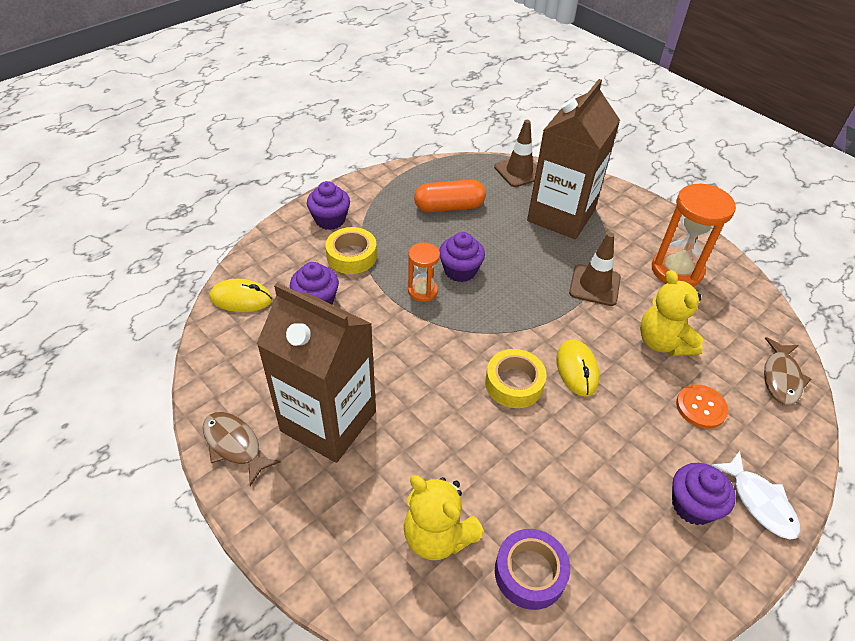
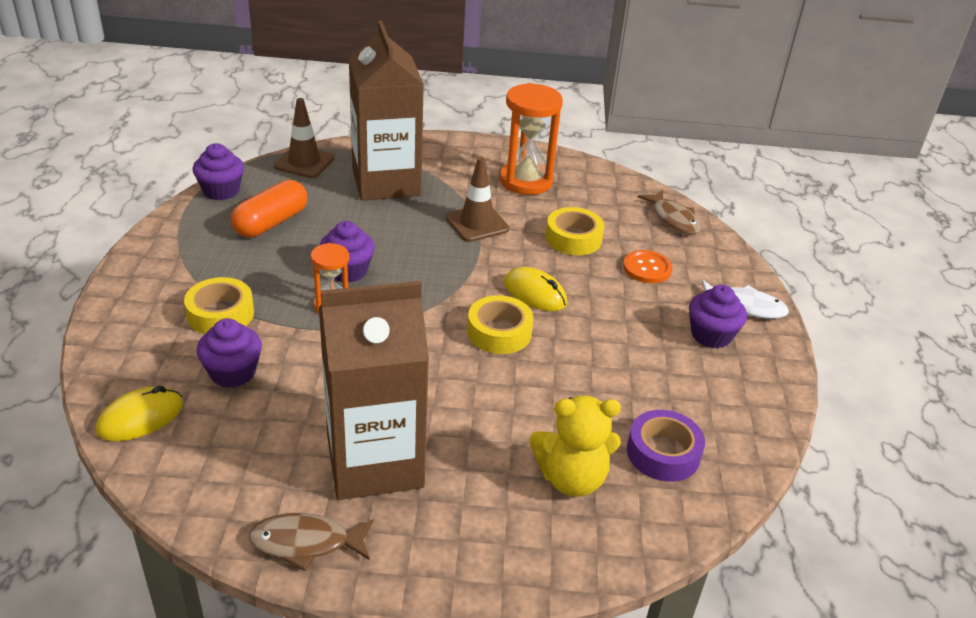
camera: 45 degrees left, 10 degrees down
(330, 220) = (153, 294): purple cupcake -> purple cupcake (221, 191)
(662, 342) = (573, 238): yellow teddy bear -> yellow tape

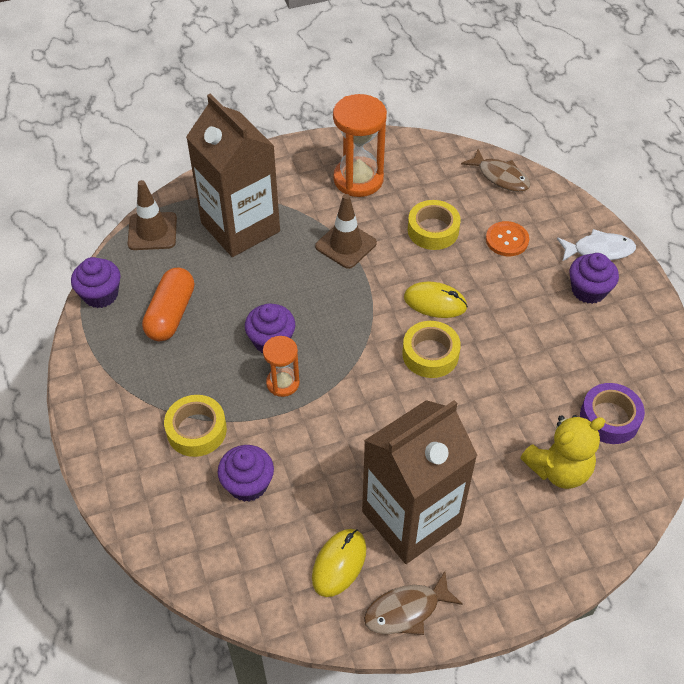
camera: 20 degrees left, 15 degrees up
(140, 418) = (205, 559): yellow mouse -> yellow mouse (339, 563)

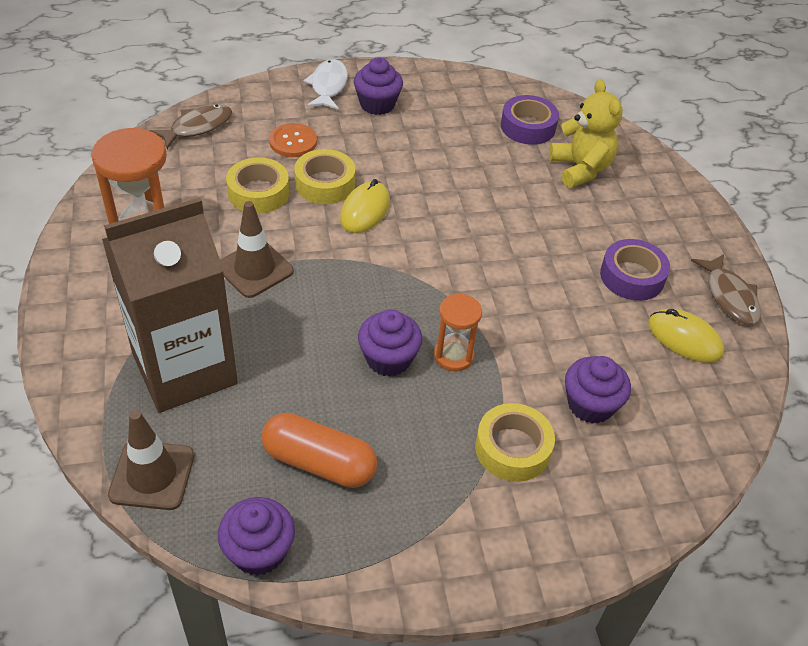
camera: 85 degrees left, 5 degrees down
(411, 518) = (632, 276): brown carton -> purple tape
(430, 354) = (434, 227): yellow tape -> yellow tape (325, 184)

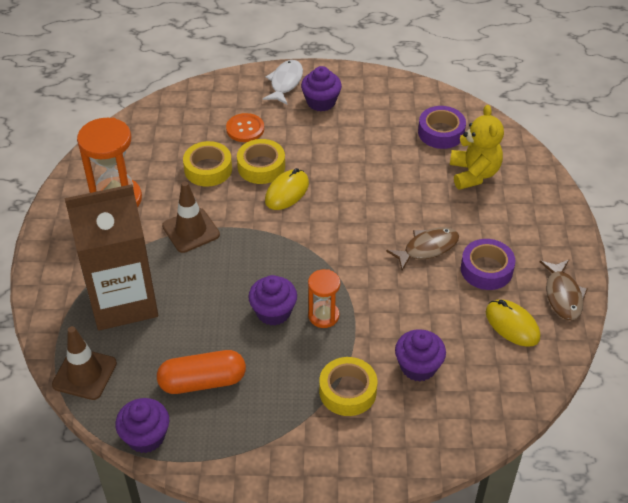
camera: 15 degrees right, 0 degrees up
(197, 127) = (174, 110): brown fish -> brown fish (427, 248)
(319, 463) = (202, 381): orange capsule -> orange capsule turned 45 degrees counterclockwise

